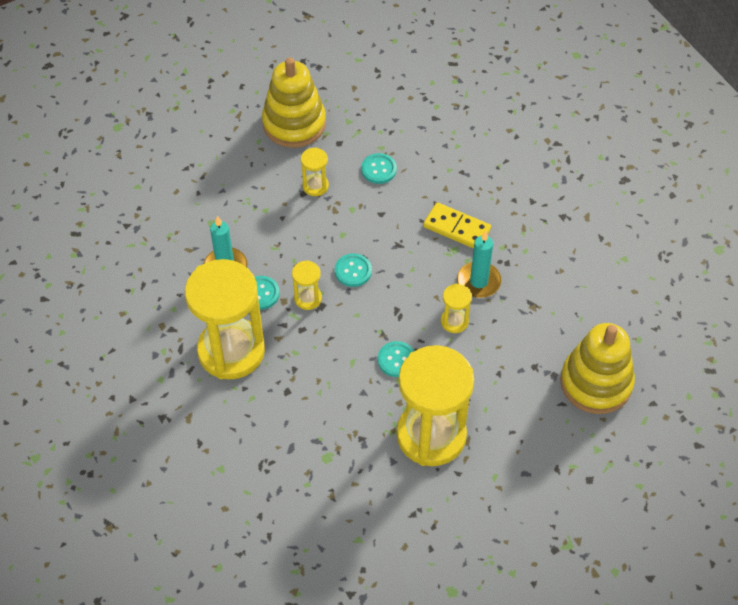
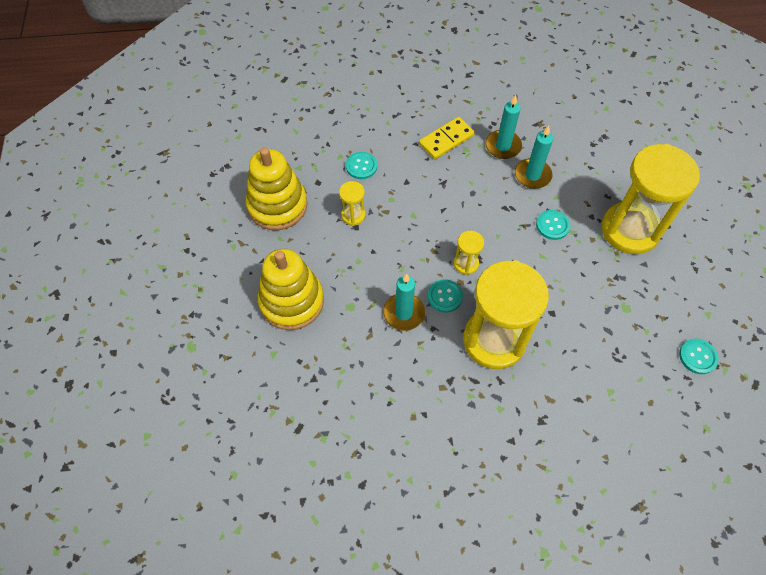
camera: 65 degrees left, 5 degrees up
(353, 271) = (454, 222): turquoise button -> turquoise button (697, 357)
(454, 321) = (532, 175): yellow hourglass -> turquoise candle
(596, 383) = (620, 116): yellow stacking toy -> yellow stacking toy (292, 301)

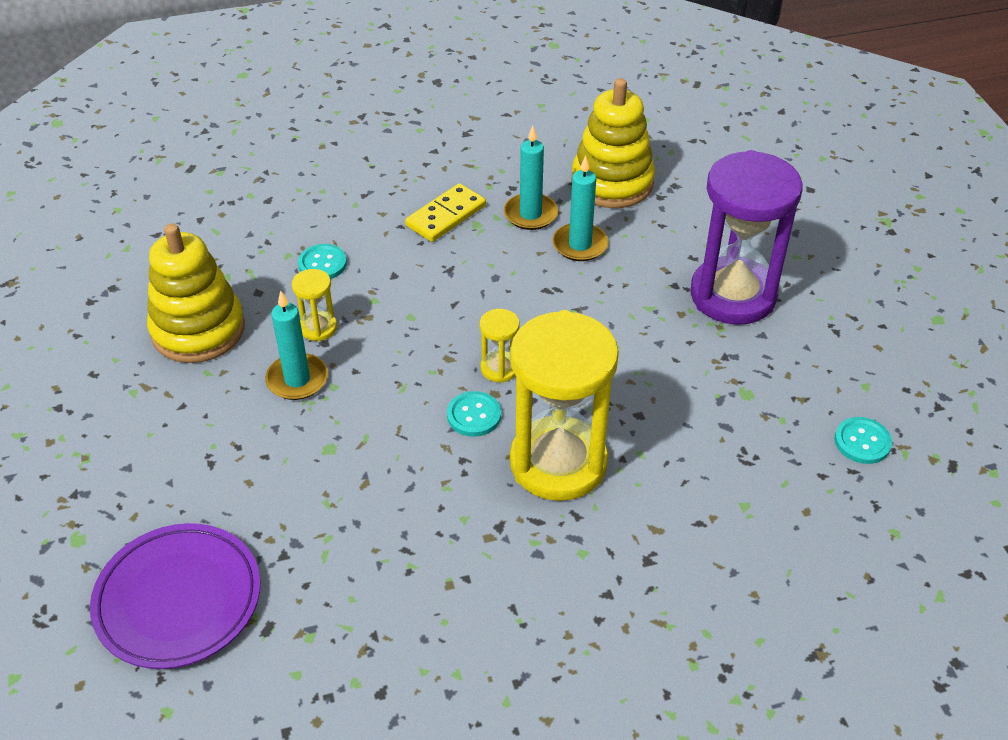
camera: 10 degrees left, 15 degrees down
(247, 399) = (178, 599): none -> purple plate
(292, 301) = (235, 454): yellow stacking toy -> yellow stacking toy (612, 182)
(404, 313) = (414, 446): turquoise candle -> turquoise candle (297, 379)
(552, 225) = (620, 303): turquoise button -> none
(630, 230) = (733, 295): yellow hourglass -> purple hourglass

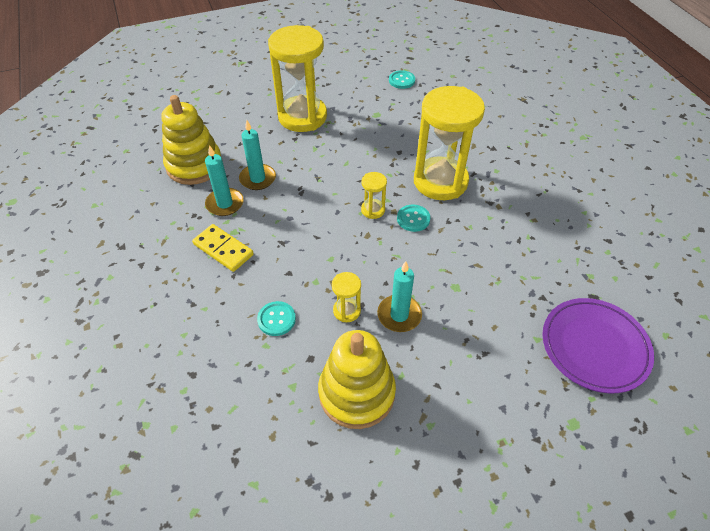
camera: 95 degrees left, 5 degrees up
(733, 295) = (302, 117): purple hourglass -> yellow hourglass

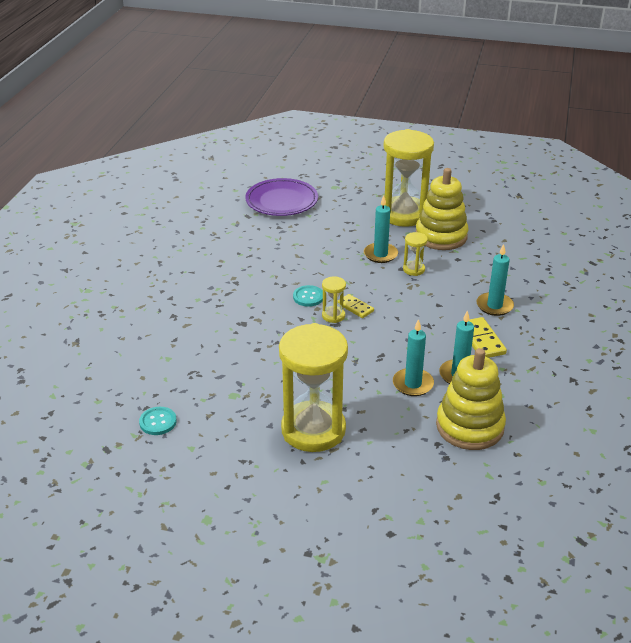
camera: 145 degrees left, 15 degrees down
(231, 301) = (494, 306): none -> turquoise candle
(276, 319) = (467, 284): turquoise button -> none
(362, 228) = (355, 307): none -> yellow domino
(440, 181) = (253, 311): yellow hourglass -> yellow hourglass (404, 214)

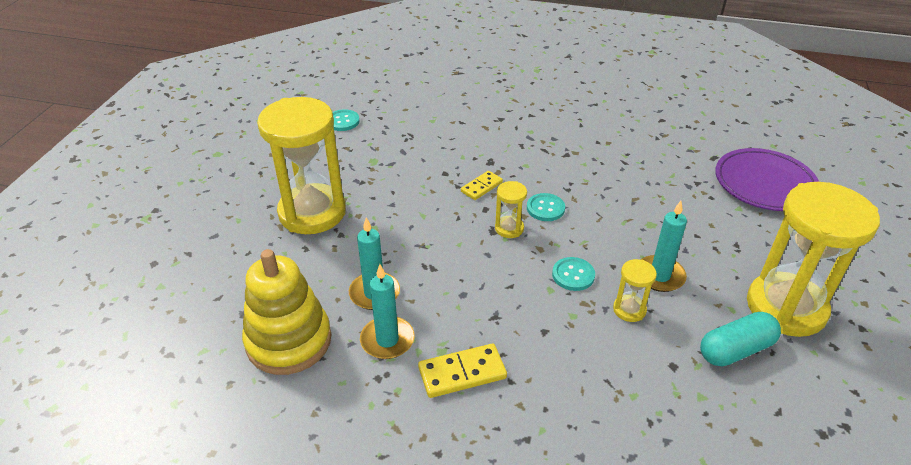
camera: 90 degrees right, 5 degrees up
(355, 307) = (528, 248): yellow domino -> yellow domino (481, 187)
(383, 289) = (573, 275): none -> turquoise button
(441, 236) = (735, 350): yellow stacking toy -> turquoise capsule
(494, 306) = (549, 400): turquoise candle -> none

